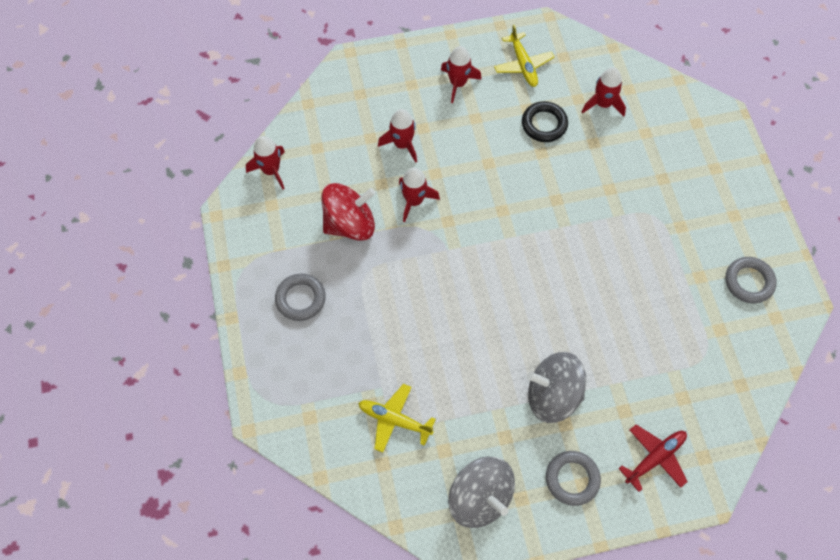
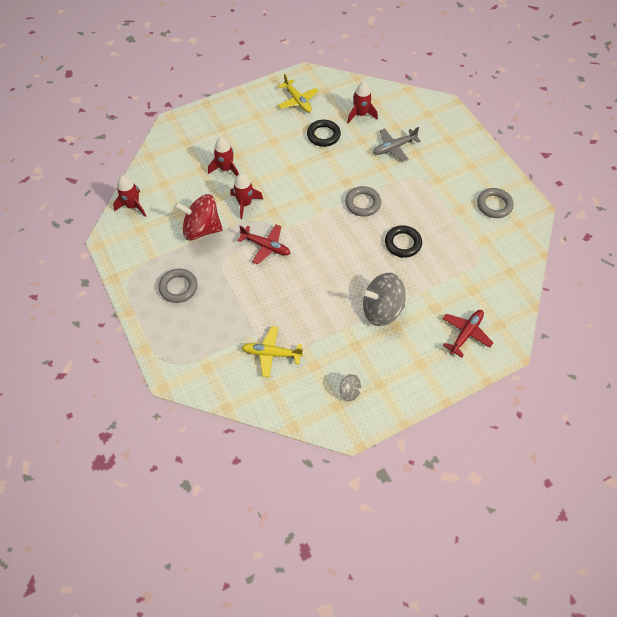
camera: 15 degrees left, 5 degrees down
(350, 224) = (202, 229): red spinning top -> red spinning top turned 135 degrees counterclockwise
(425, 268) = (266, 246): none -> red plane
(458, 83) = (255, 121): red rocket -> none
(480, 498) = (349, 391): grey spinning top -> grey spinning top, size x0.47
(572, 479) = (412, 362): grey ring -> grey ring (362, 203)
(607, 308) = (403, 243): none -> black ring
(635, 164) = (394, 147): none -> grey plane

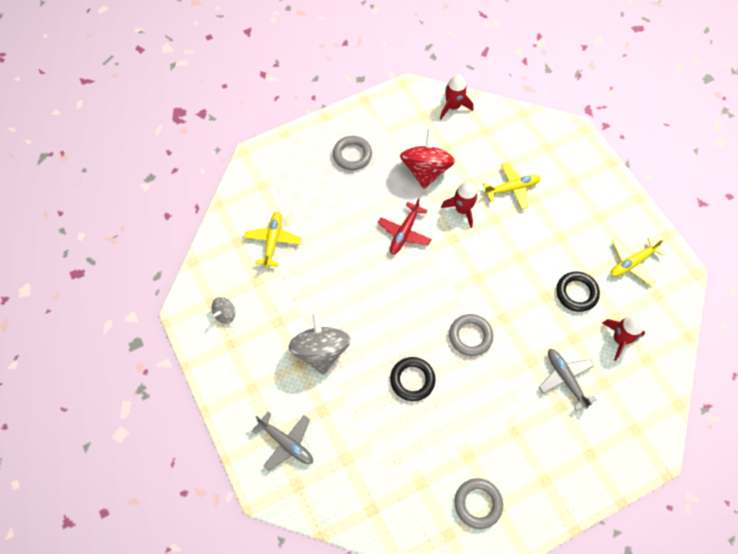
camera: 90 degrees right, 5 degrees up
(226, 168) = (512, 188): red rocket -> yellow plane
(465, 334) = (286, 443): red plane -> grey plane

